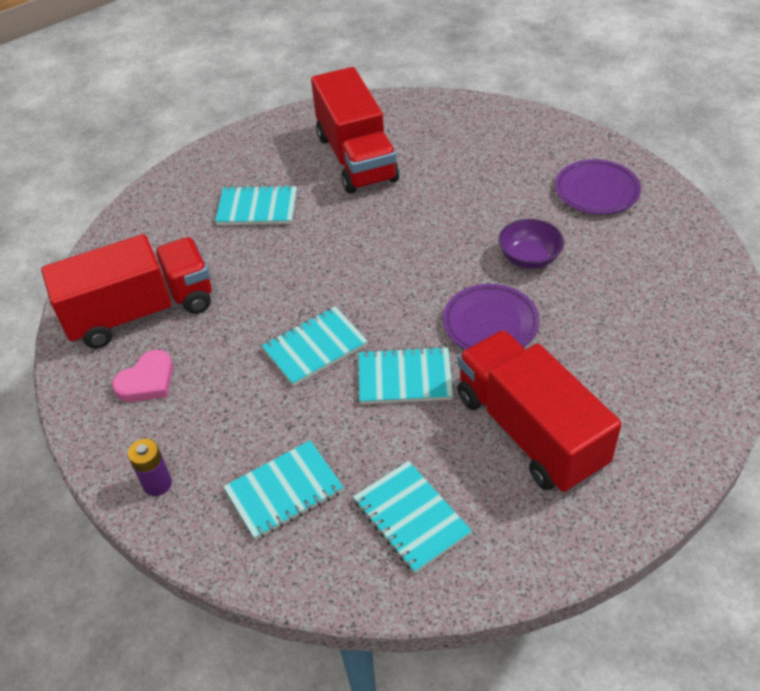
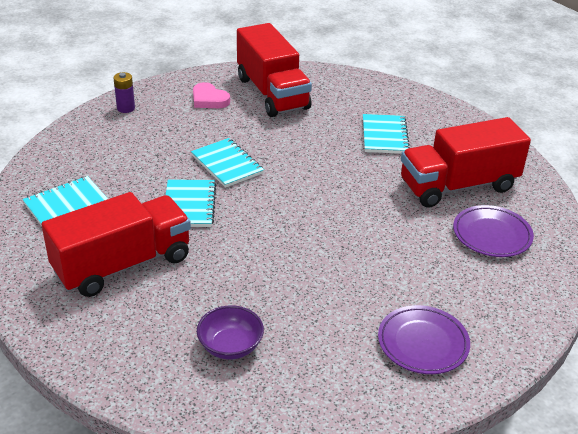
camera: 85 degrees right, 10 degrees down
(284, 491) = (105, 153): turquoise notebook -> none
(490, 323) = (239, 253): purple plate -> purple plate (492, 235)
(529, 258) = (320, 283): purple bowl -> purple bowl (230, 346)

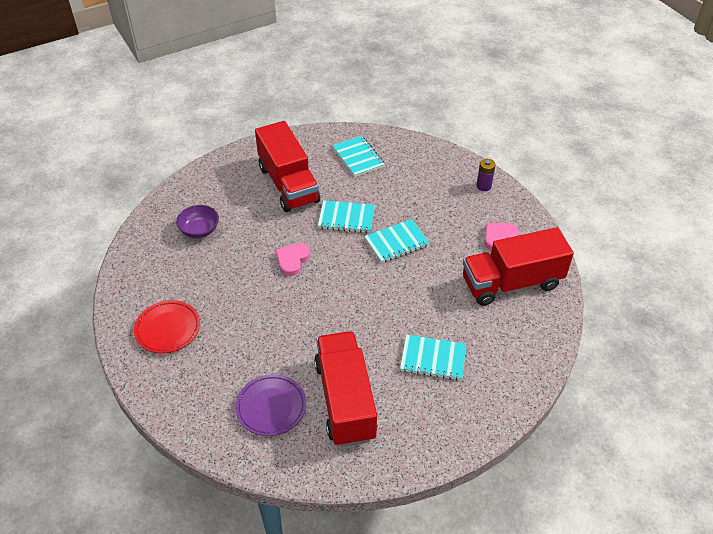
camera: 100 degrees right, 10 degrees up
(272, 244) = (292, 260): none -> pink heart
(423, 343) = (168, 329): purple plate -> red plate

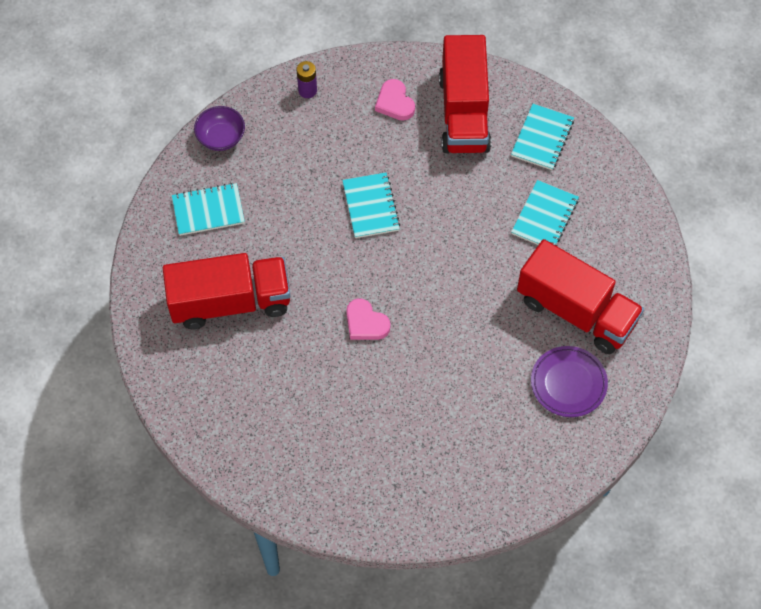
camera: 75 degrees left, 15 degrees up
(168, 329) = (434, 476): red plate -> none
(199, 230) = (281, 420): purple bowl -> purple bowl (221, 137)
(345, 400) = (576, 311): red truck -> red truck turned 150 degrees counterclockwise
(346, 218) = (313, 249): turquoise notebook -> turquoise notebook (542, 138)

